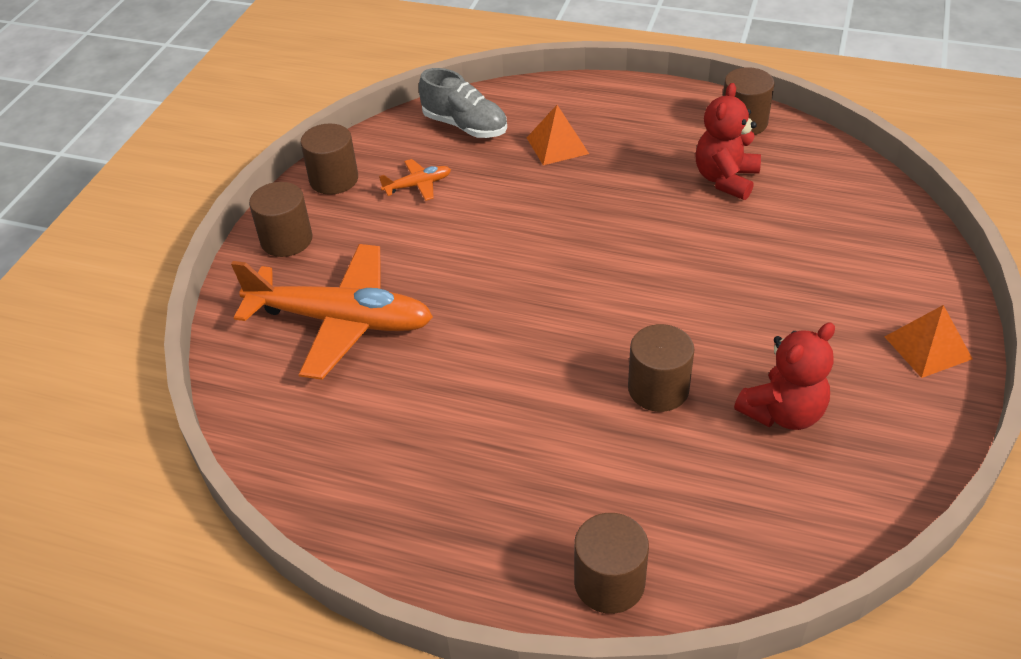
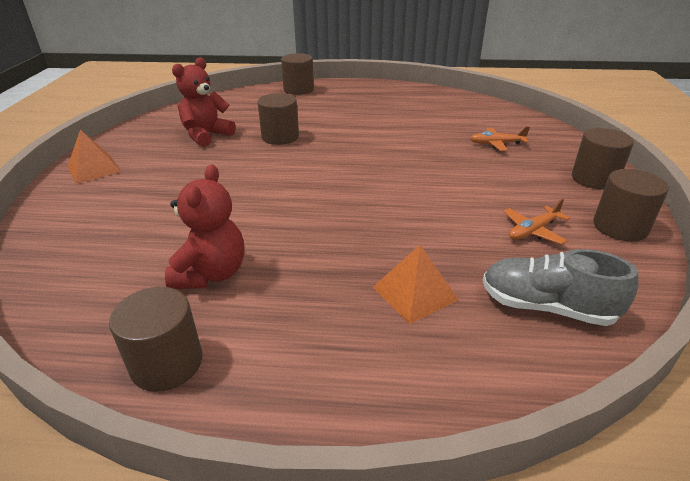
camera: 165 degrees right, 10 degrees down
(341, 321) = (496, 144): orange plane -> orange plane, size x0.42

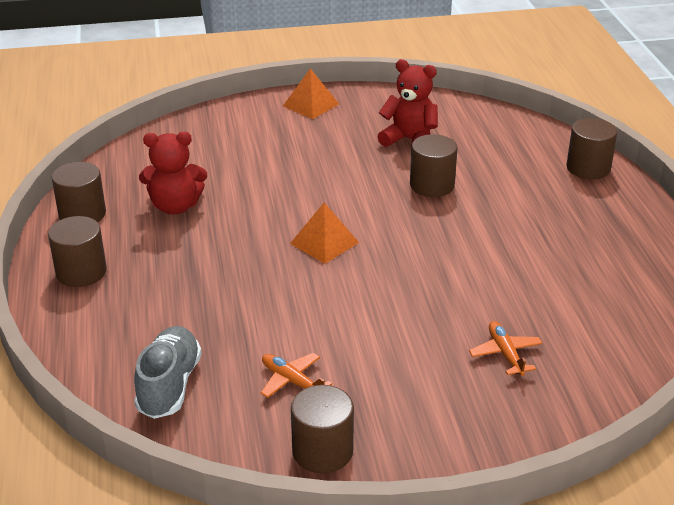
camera: 75 degrees right, 0 degrees up
(414, 293) = (172, 309): orange pyramid -> orange pyramid (324, 243)
(594, 179) = (439, 441): brown cylinder -> brown cylinder (81, 272)

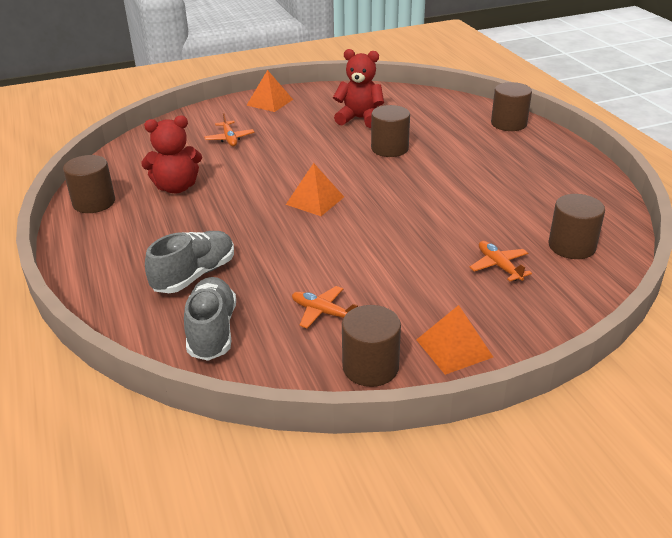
camera: 10 degrees left, 0 degrees up
(81, 272) = (104, 248): brown cylinder -> brown cylinder (572, 246)
(168, 317) = (194, 275): none -> grey shoe
(251, 150) = (229, 139): none -> orange plane
(419, 443) = (454, 348): none -> orange pyramid

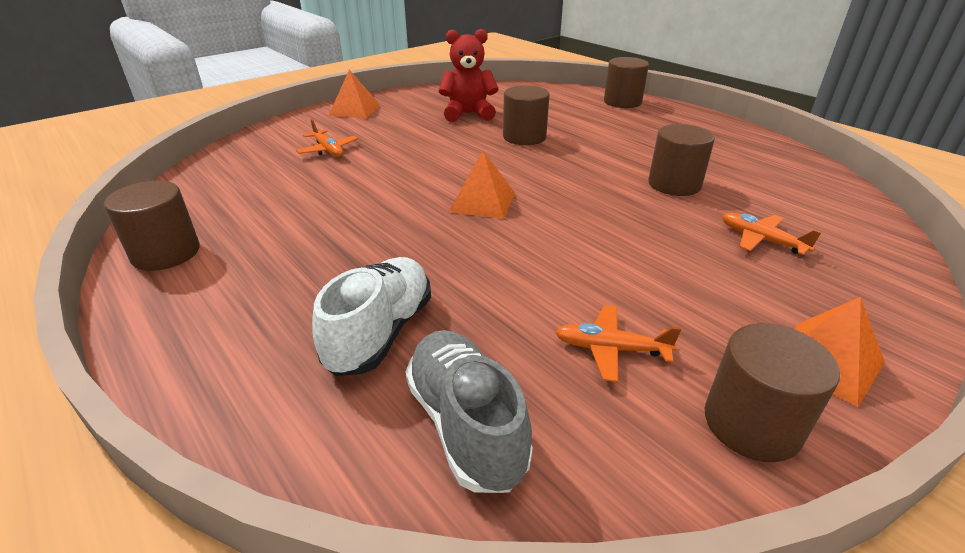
camera: 20 degrees left, 0 degrees up
(176, 187) = (286, 214): red teddy bear -> none
(194, 275) = (380, 332): grey shoe -> white shoe
(572, 246) = (808, 205): brown cylinder -> brown cylinder (674, 184)

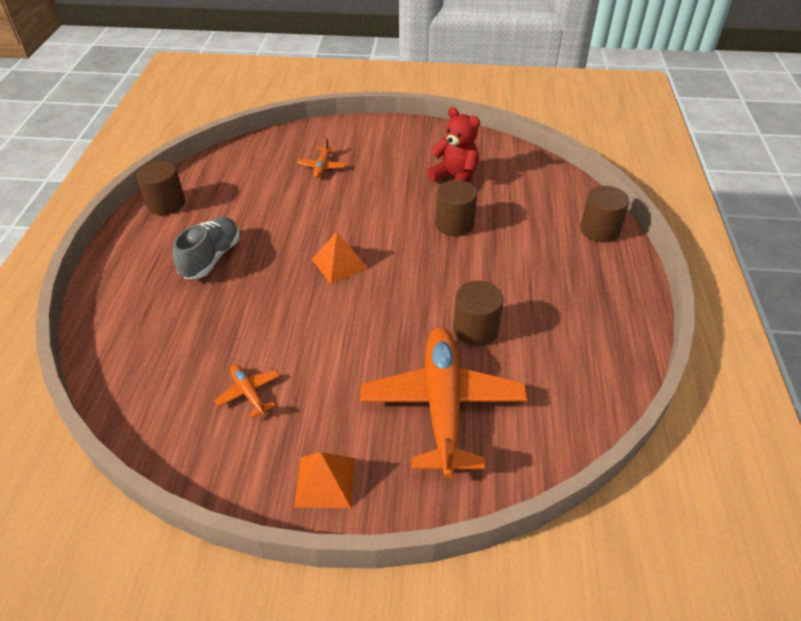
camera: 45 degrees right, 10 degrees up
(354, 110) = (389, 133): orange pyramid -> none
(380, 332) = (182, 310): white shoe -> none
(465, 424) = (151, 375): grey shoe -> grey shoe (211, 258)
(751, 424) = (240, 470): brown cylinder -> none
(761, 240) = (442, 405): orange plane -> orange plane, size x2.39

